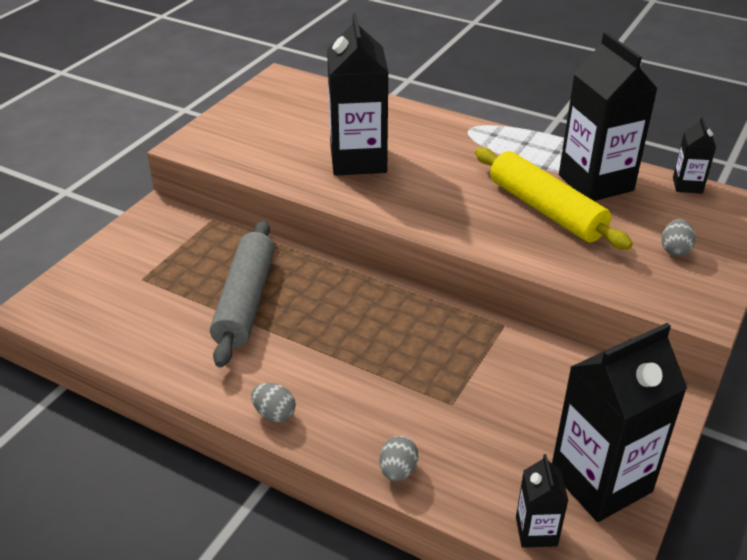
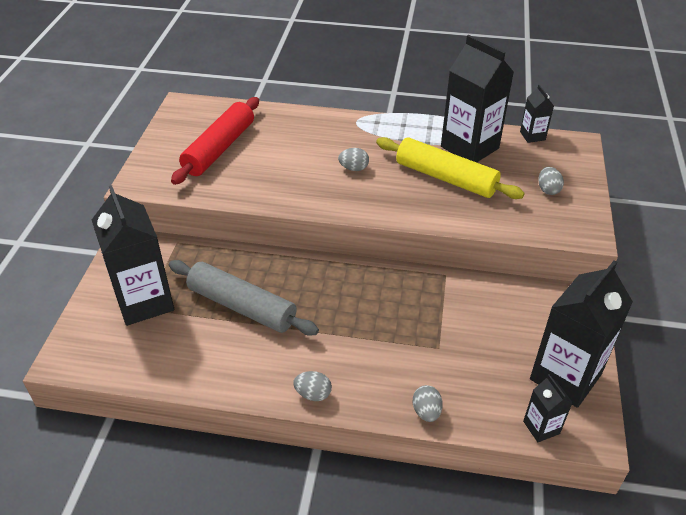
camera: 20 degrees left, 5 degrees up
(245, 301) = (242, 306): grey rolling pin -> grey rolling pin turned 45 degrees counterclockwise
(295, 128) = (219, 148): none -> red rolling pin
(358, 160) = (285, 166): black carton -> black carton (144, 301)
(437, 177) = (353, 168): none -> grey egg

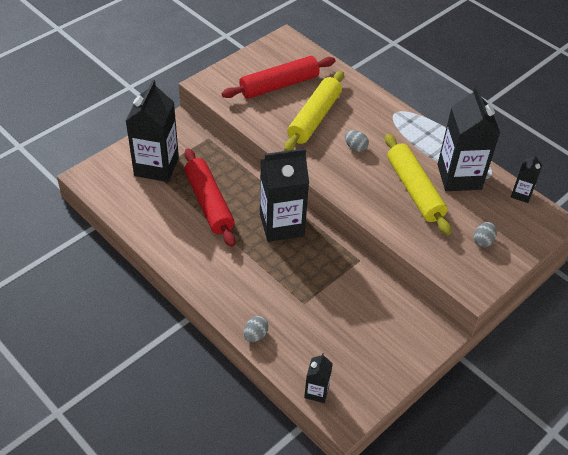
camera: 35 degrees right, 5 degrees up
(242, 306) = (209, 203): grey rolling pin -> red rolling pin
(286, 161) = (314, 118): none -> yellow rolling pin
(313, 394) = (200, 282): grey egg -> none
(565, 376) = (368, 374): black carton -> black carton (281, 225)

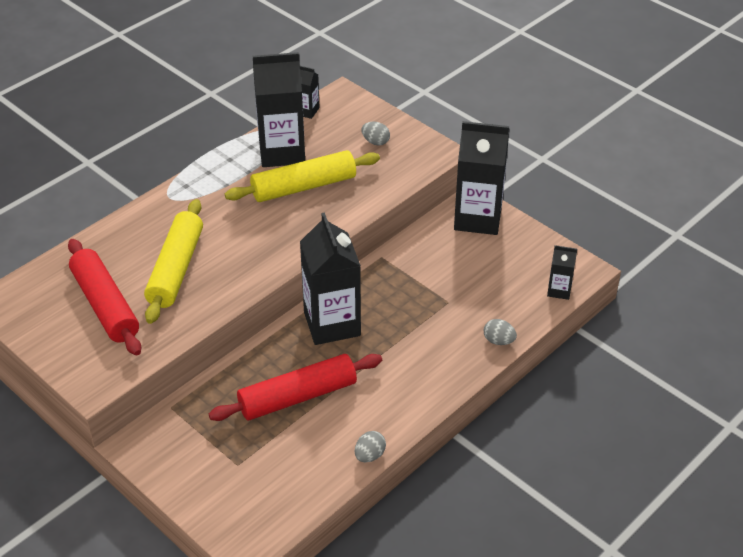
camera: 90 degrees left, 5 degrees down
(156, 166) = (228, 461): black carton -> black carton (477, 218)
(314, 118) = (176, 269): yellow rolling pin -> yellow rolling pin turned 75 degrees clockwise
(355, 147) = (233, 232): grey egg -> grey egg (369, 455)

